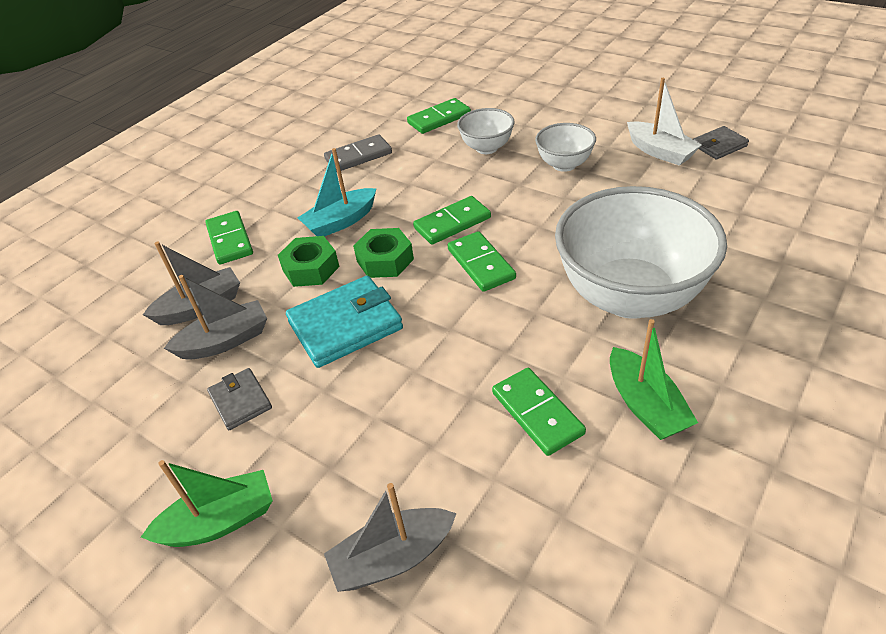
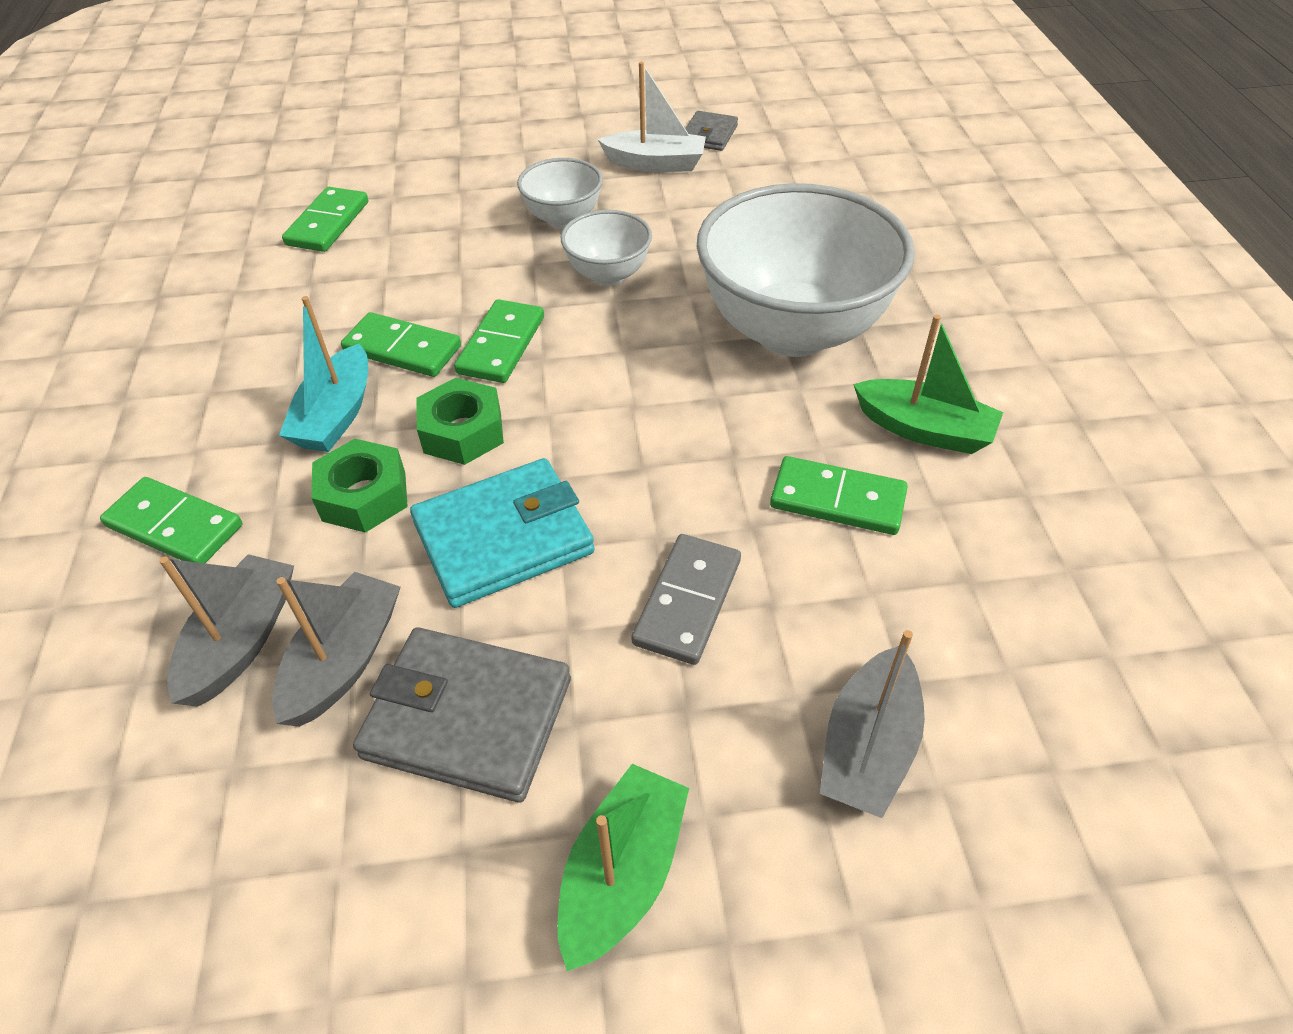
camera: 45 degrees left, 5 degrees up
(240, 401) = (467, 718): grey wallet -> grey wallet, size x1.80
(345, 325) = (503, 538): turquoise wallet -> turquoise wallet turned 45 degrees clockwise
(358, 156) = (258, 318): grey domino -> grey domino (688, 601)
(481, 264) = (593, 376): green domino -> green domino (402, 349)
(486, 148) = (441, 236): white bowl -> white bowl (608, 275)

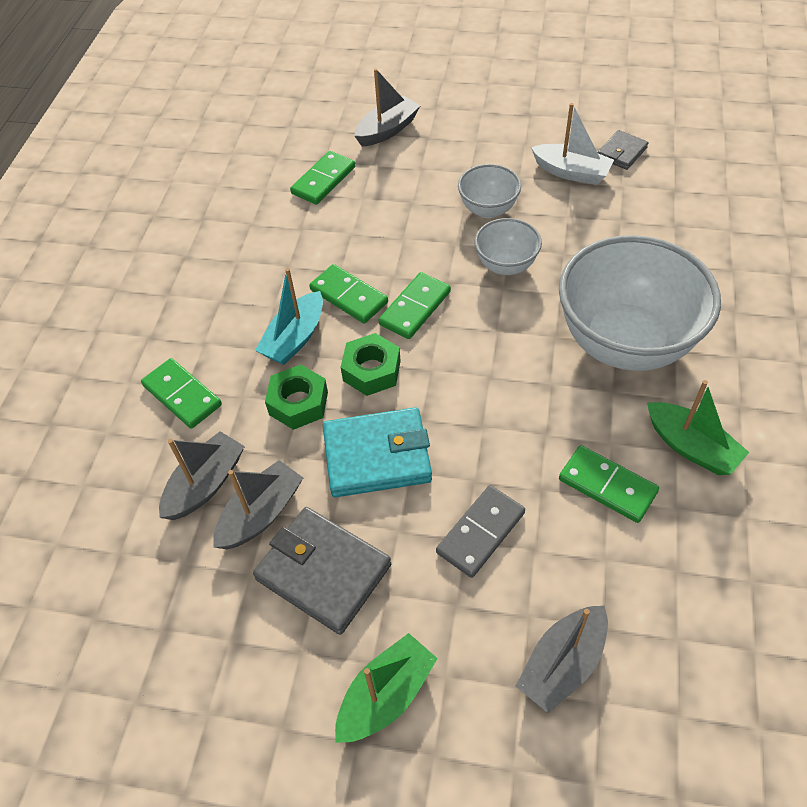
camera: 20 degrees right, 5 degrees up
(401, 156) = (387, 130): none -> grey boat

